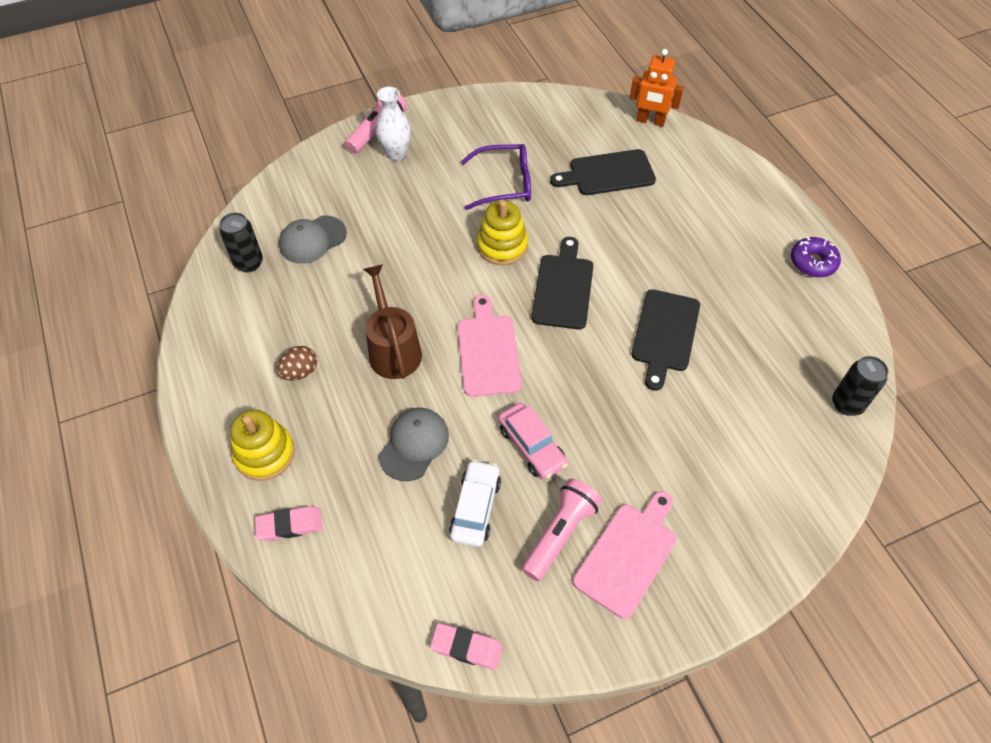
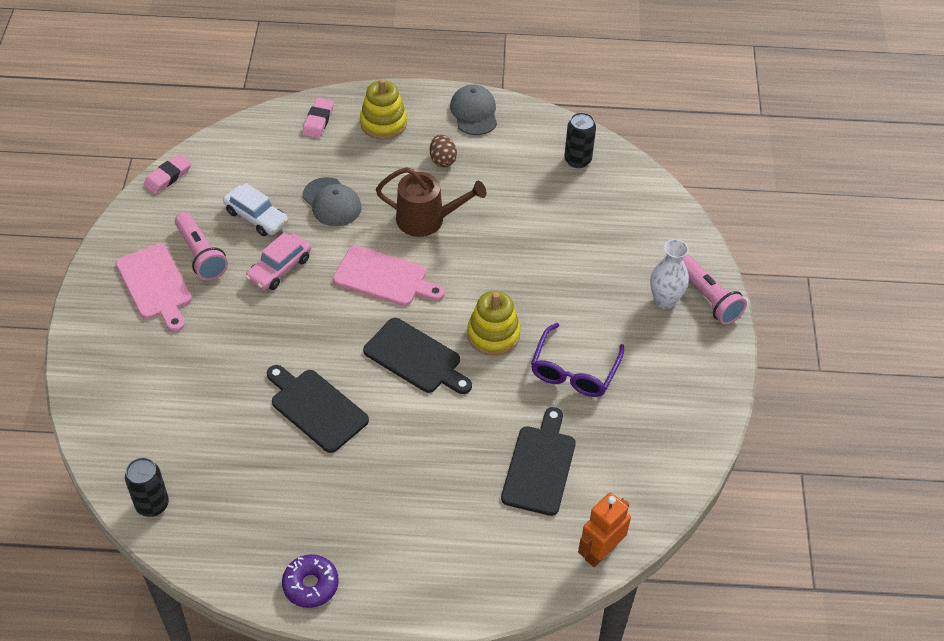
camera: 115 degrees right, 5 degrees down
(312, 240) = (581, 206): grey cap -> grey cap (474, 112)
(531, 446) = (279, 268): pink car -> pink car turned 45 degrees counterclockwise

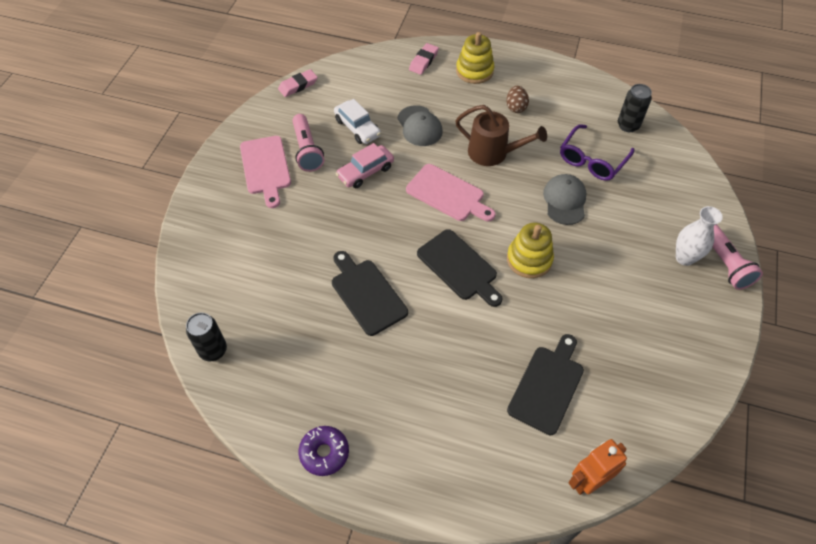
camera: 15 degrees right, 5 degrees up
(474, 112) = (549, 74): grey cap -> grey cap (565, 200)
(574, 370) = (594, 304): purple glasses -> purple glasses (592, 160)

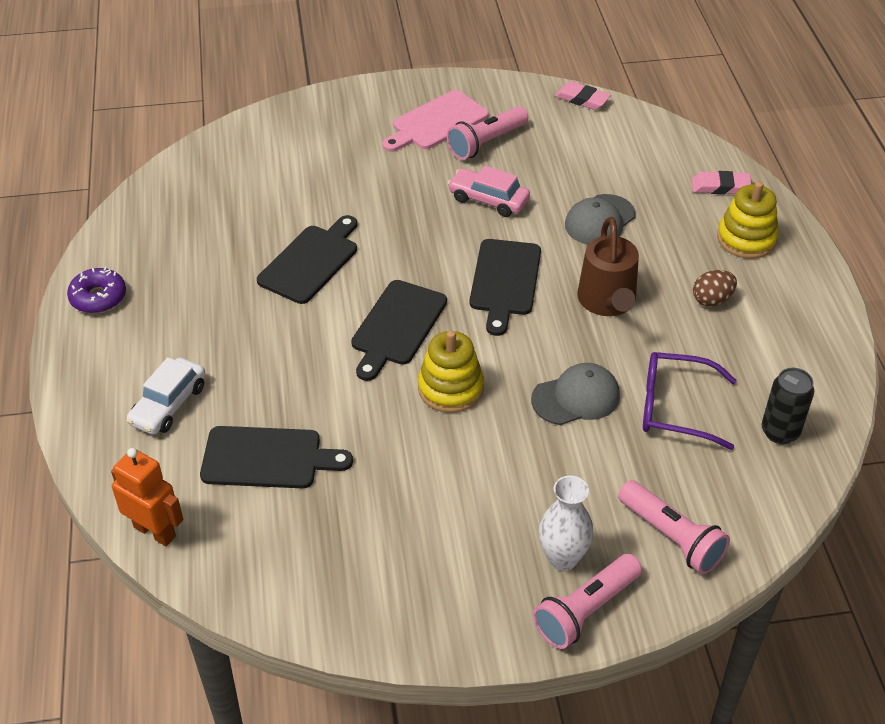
camera: 65 degrees right, 10 degrees down
(213, 350) = (178, 177): black can -> none
(357, 128) = (553, 169): white car -> white car (168, 405)
(448, 194) = (505, 281): pink cutting board -> black cutting board
(685, 203) = (671, 537): none -> pink flashlight

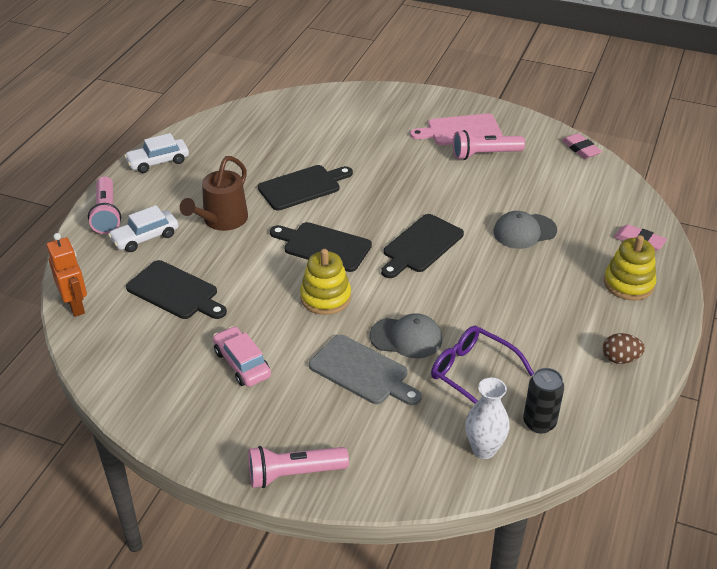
camera: 30 degrees right, 5 degrees down
(98, 297) = (158, 162): purple donut -> white car
(397, 326) = (323, 246): black cutting board -> black cutting board turned 60 degrees clockwise
(488, 200) = (454, 191): pink car -> pink car (242, 363)
(562, 458) = (362, 372): none -> grey cutting board
(562, 558) = (307, 434): white vase -> white vase (484, 449)
(607, 302) = (483, 286): brown watering can -> brown watering can (222, 220)
(671, 537) = (395, 456): pink flashlight -> pink flashlight (106, 214)
(712, 300) = (564, 314): brown egg -> brown egg (620, 359)

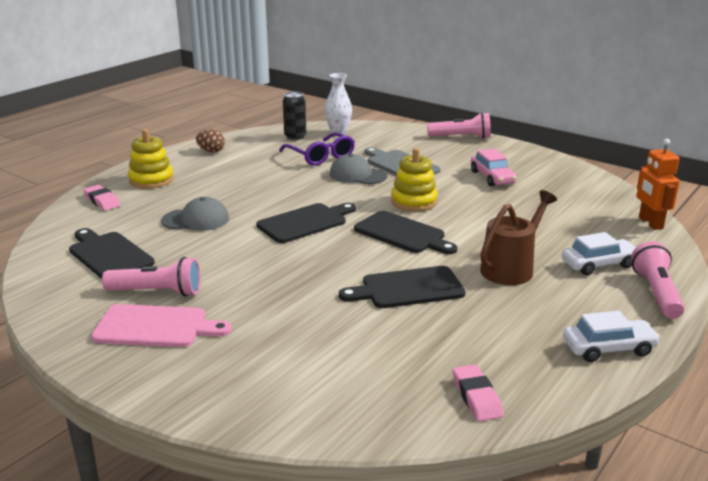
camera: 165 degrees left, 15 degrees down
(175, 292) = (554, 220): black cutting board -> black cutting board (109, 255)
(580, 149) = (35, 281): pink eraser -> pink eraser (476, 397)

